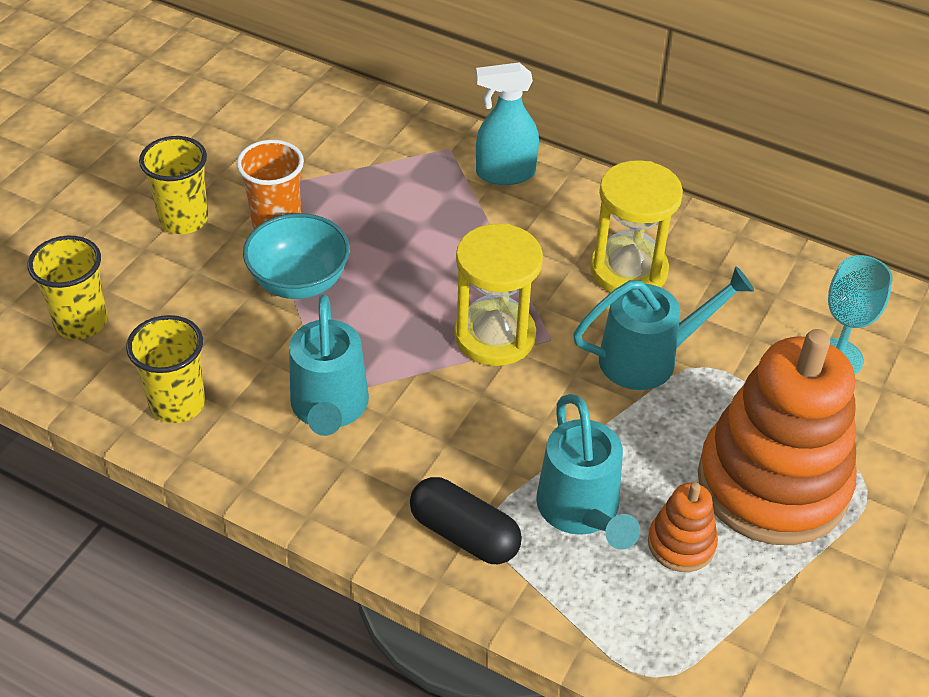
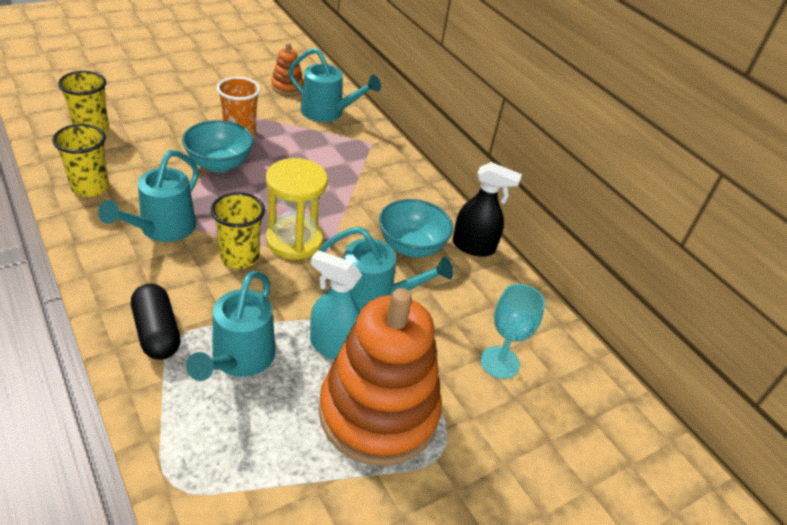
camera: 25 degrees right, 5 degrees down
(184, 220) = (196, 111): yellow cup -> yellow cup (239, 257)
(354, 132) = (328, 113): none -> turquoise watering can
(505, 173) = (390, 167): turquoise spray bottle -> turquoise spray bottle (334, 346)
(628, 270) = (411, 247): yellow hourglass -> turquoise bowl
(681, 544) = (279, 414): orange stacking toy -> orange stacking toy (287, 87)
(693, 232) = (473, 247): none -> black spray bottle

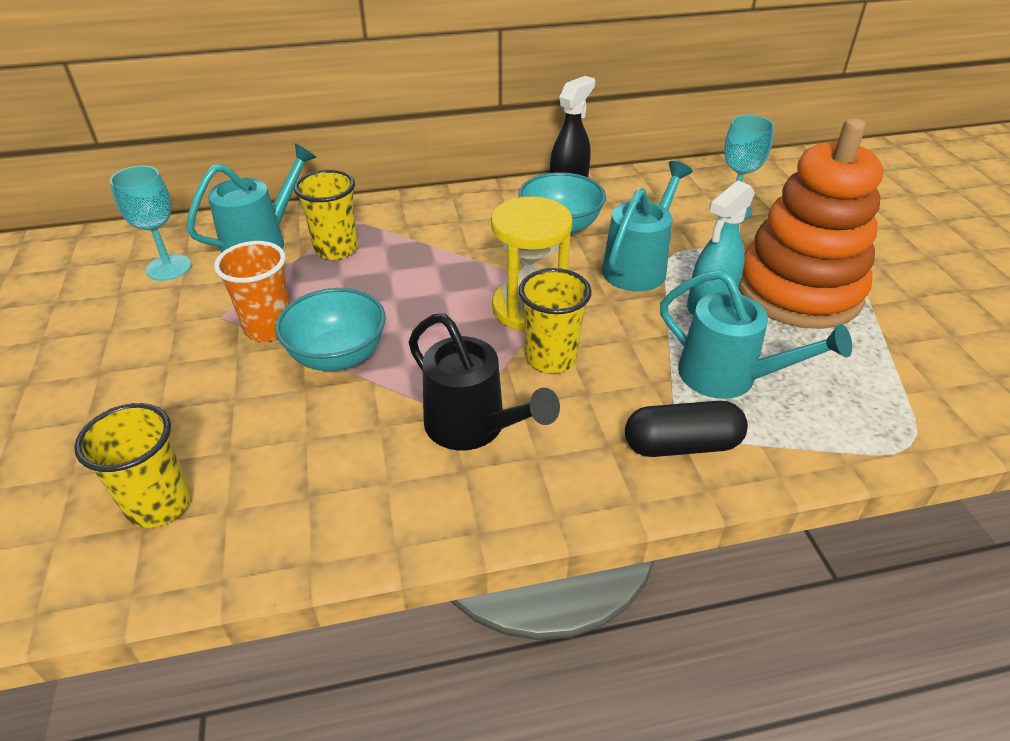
camera: 65 degrees left, 0 degrees up
(90, 187) = (338, 509): yellow cup -> yellow cup (336, 249)
(162, 229) = (474, 428): turquoise watering can -> black watering can
(287, 87) = (168, 267): orange stacking toy -> turquoise goblet

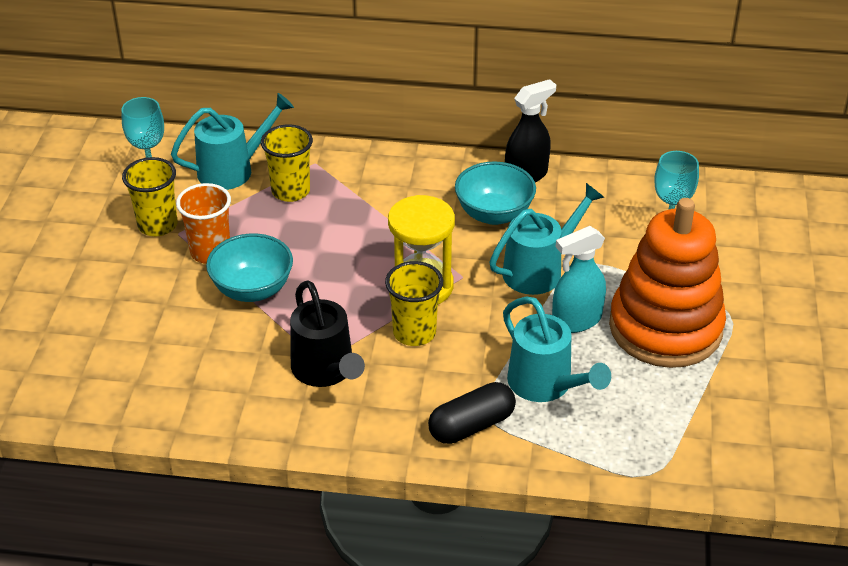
camera: 20 degrees right, 0 degrees up
(159, 504) = (94, 366): yellow cup -> yellow cup (157, 225)
(682, 445) = (471, 425): black capsule -> black capsule turned 45 degrees counterclockwise

